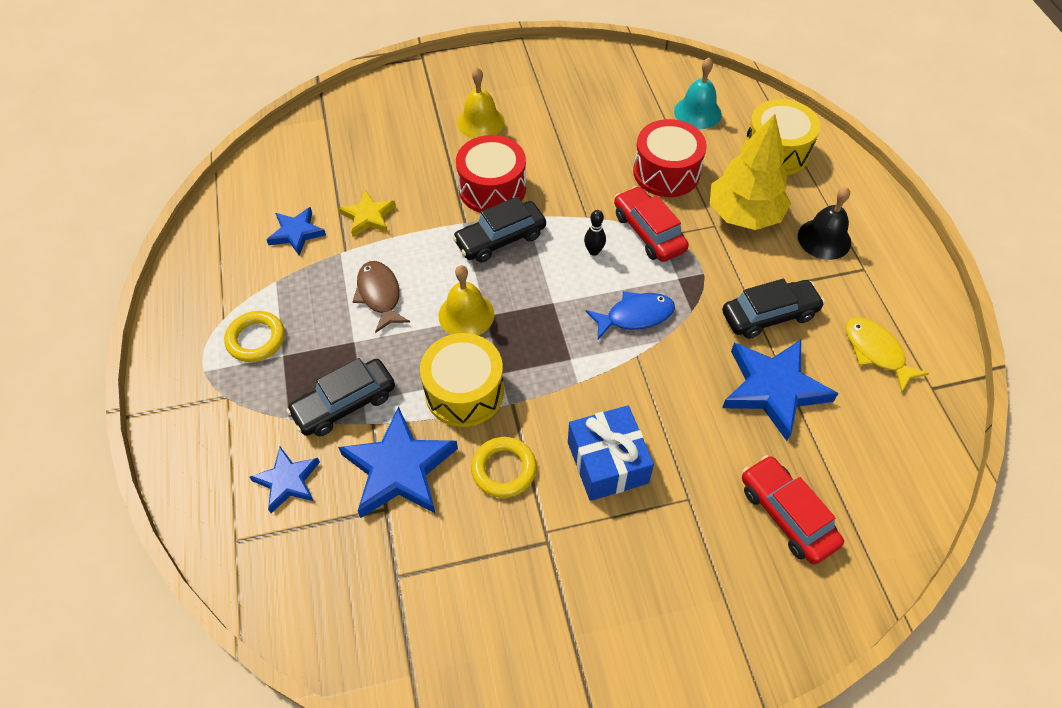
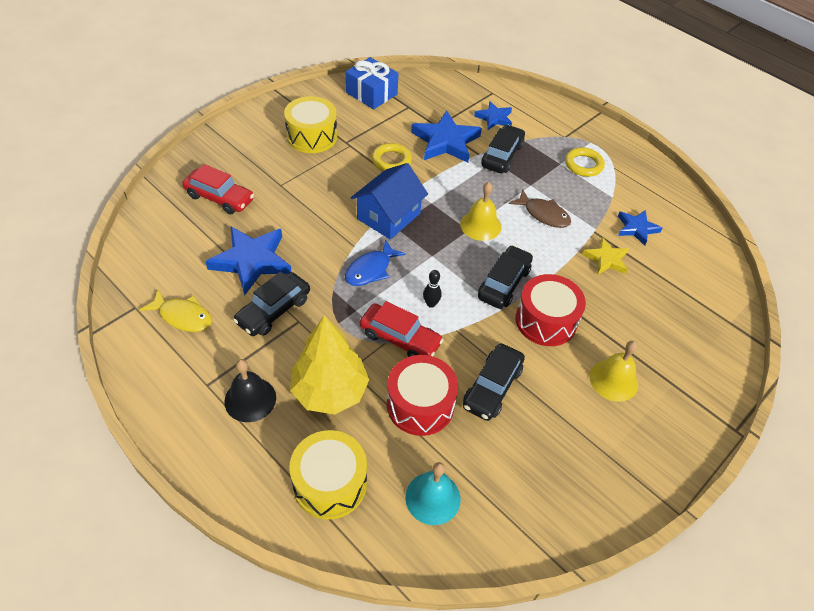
camera: 145 degrees right, 5 degrees down
(464, 392) = (443, 185): yellow drum -> yellow drum (312, 136)
(568, 377) = (388, 216): none -> blue house
(592, 159) = (492, 387): none -> black car
(607, 462) = (336, 184): blue gift -> blue gift (371, 93)

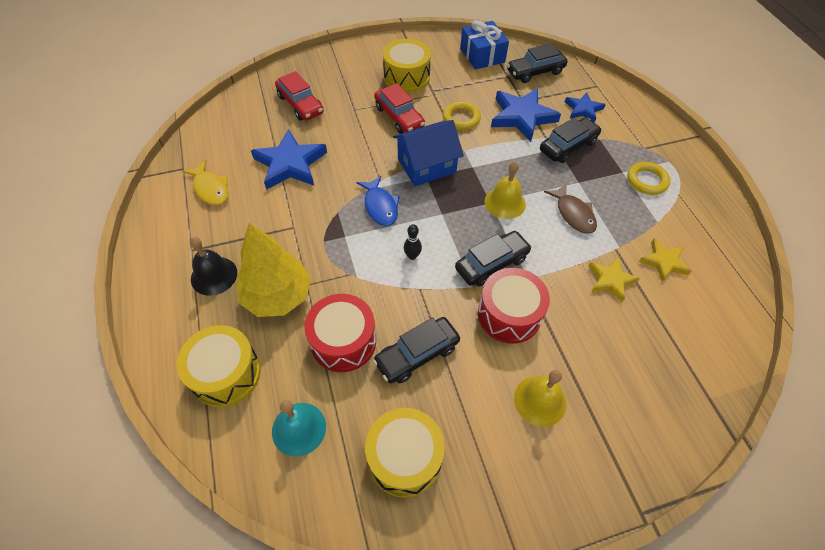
camera: 30 degrees right, 5 degrees up
(273, 310) = (280, 211): black car -> black car (535, 72)
(371, 270) = (380, 206): blue fish -> blue fish turned 90 degrees counterclockwise
(400, 338) = (365, 275): red car -> red car (399, 117)
(539, 477) = (404, 458): none -> yellow drum
(636, 228) = (664, 262): blue star -> yellow star

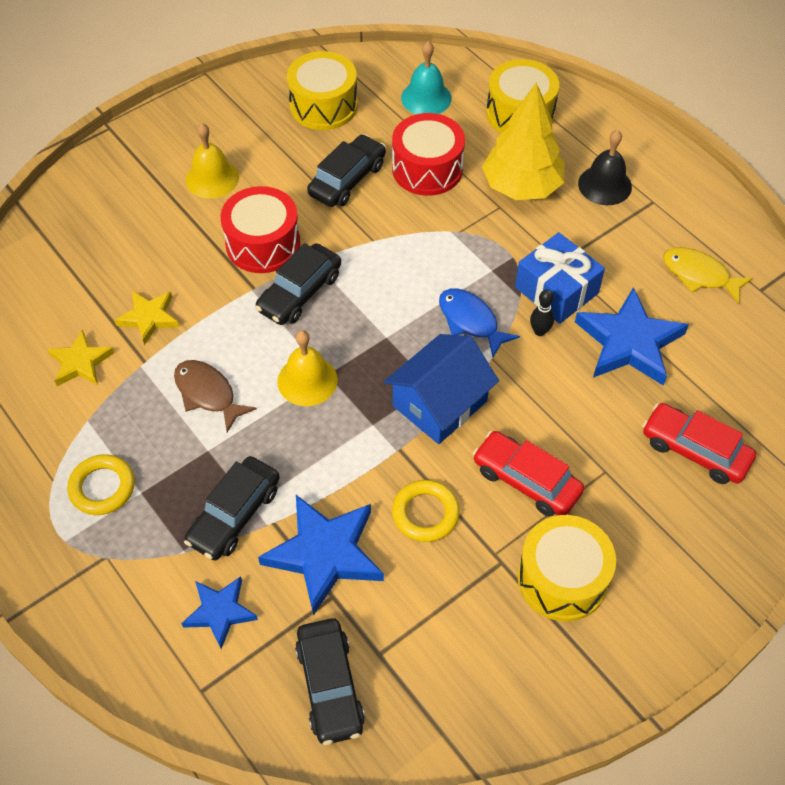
camera: 160 degrees right, 0 degrees up
(412, 256) = (398, 272): black bowling pin -> black bowling pin (540, 331)
(482, 55) = (448, 698): blue gift -> blue gift (556, 290)
(535, 72) = (330, 686): black car -> black car turned 120 degrees clockwise

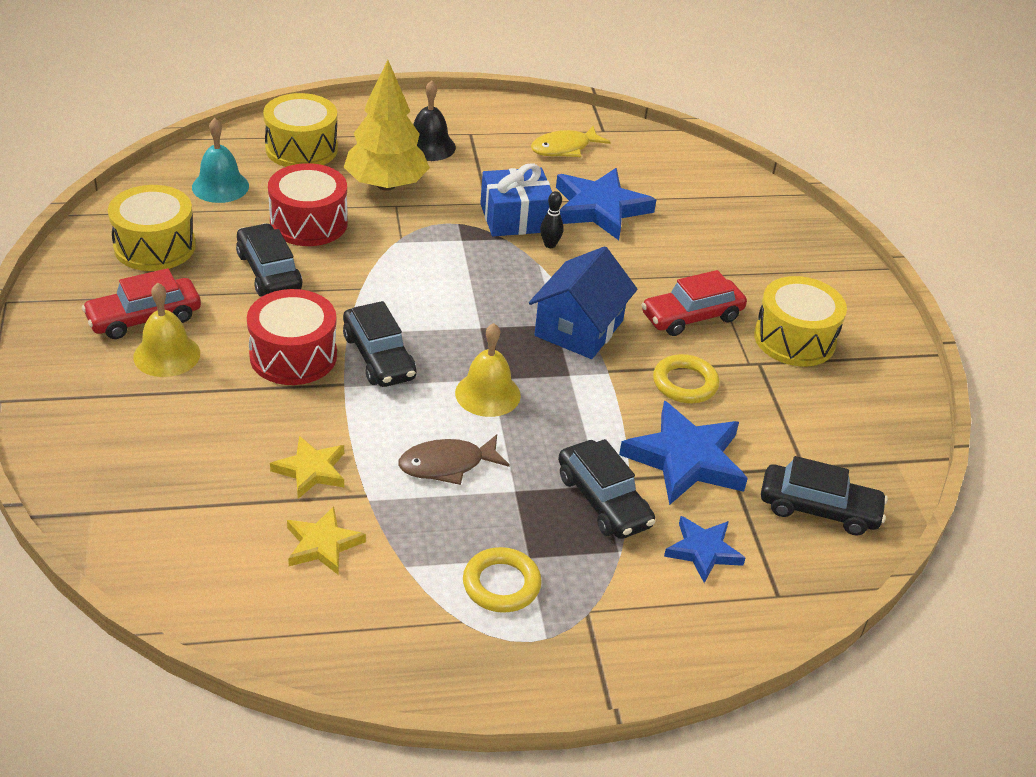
camera: 65 degrees left, 15 degrees down
(439, 403) = (579, 328): blue house -> blue house turned 45 degrees clockwise
(471, 321) = (506, 274): blue fish -> none
(695, 450) = (724, 226): red car -> red car (144, 318)

